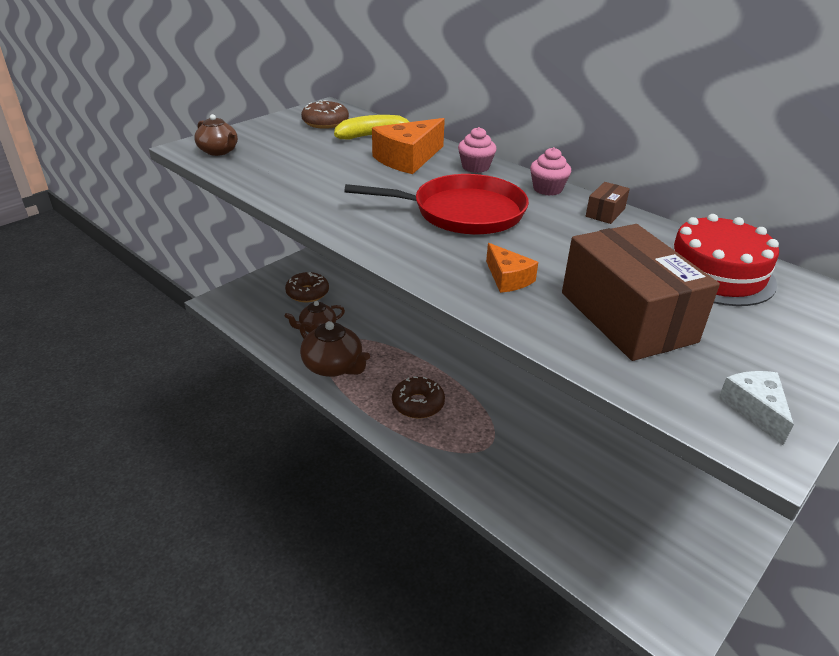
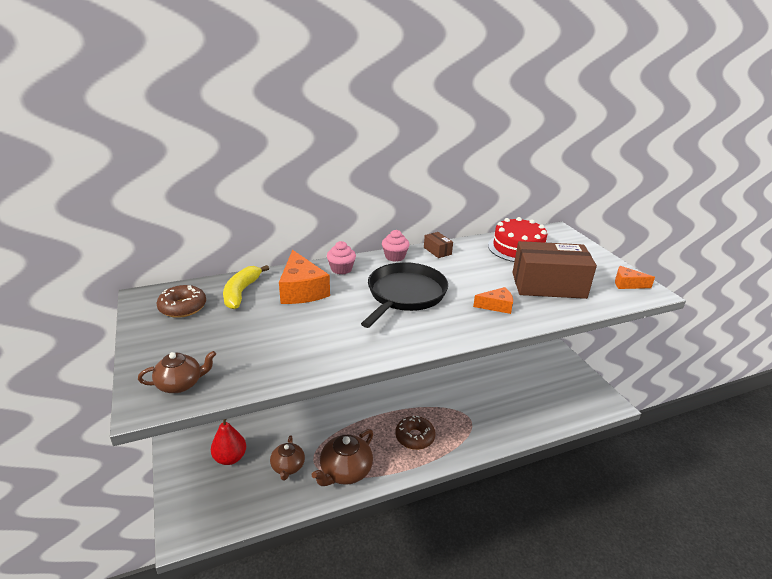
camera: 65 degrees left, 5 degrees down
(307, 293) = (230, 458): brown donut -> red pear
(334, 366) = (345, 471): brown teapot -> brown teapot turned 150 degrees clockwise
(462, 212) = (405, 295): red pan -> black pan
(754, 409) = (627, 284): white cheese -> orange cheese

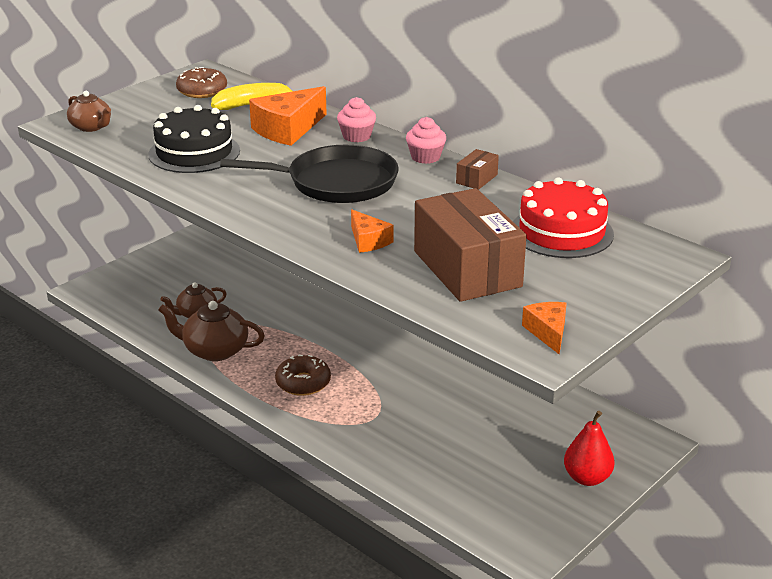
camera: 65 degrees right, 0 degrees up
(230, 458) = (185, 278): red pear -> red pear (587, 478)
(298, 340) = (194, 152): none -> black cake

